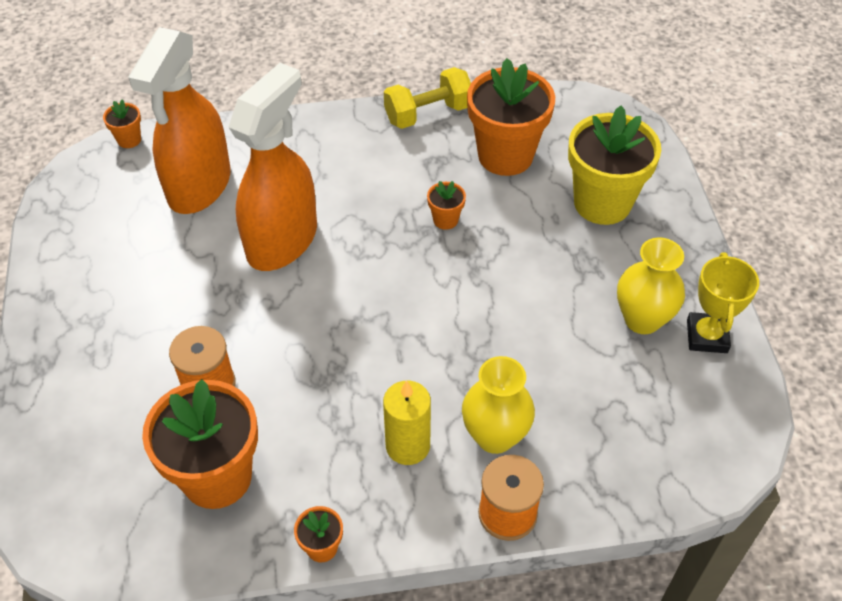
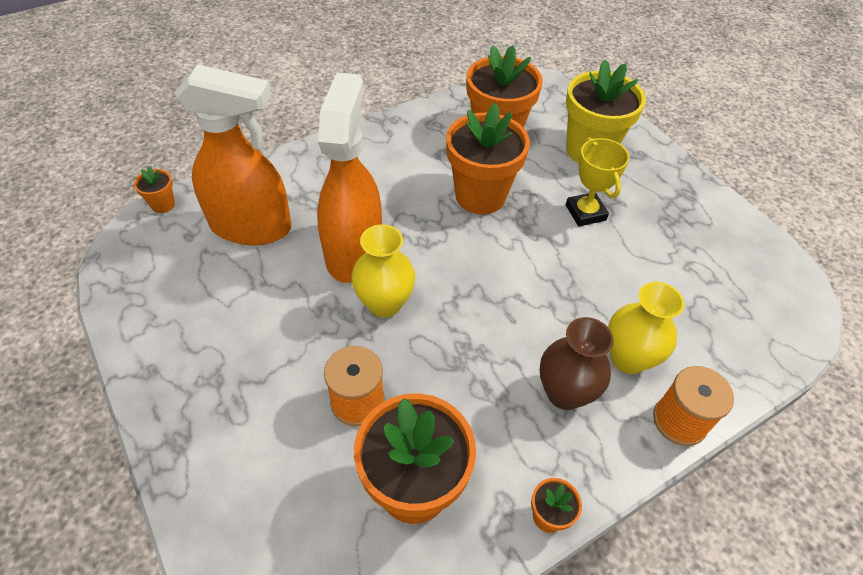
camera: 25 degrees left, 0 degrees up
(199, 186) = (252, 227): orange spray bottle -> orange spray bottle turned 75 degrees counterclockwise
(408, 446) = (564, 393): yellow candle -> brown vase
(428, 113) = (417, 118): yellow dumbbell -> none
(445, 220) = (480, 195): orange flower pot -> orange flower pot, size x2.31
(642, 319) = (674, 228): yellow vase -> yellow vase (384, 303)
(707, 336) = (726, 226): yellow trophy -> yellow trophy (585, 212)

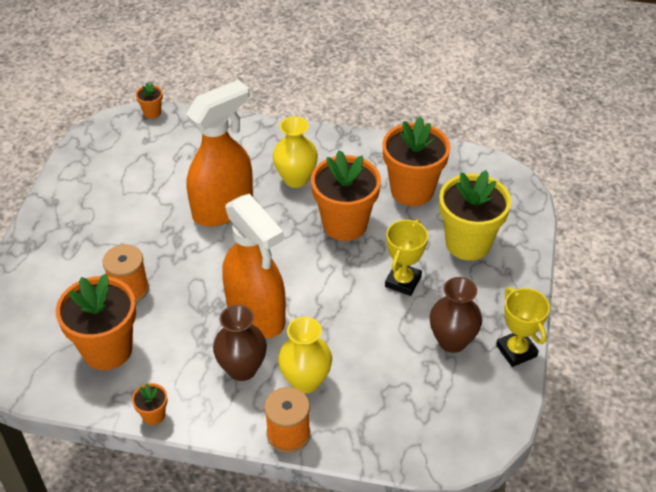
camera: 45 degrees right, 5 degrees down
(252, 227) = (184, 156): orange spray bottle -> orange spray bottle (256, 314)
(384, 303) = (204, 249): yellow vase -> yellow vase (296, 179)
(680, 235) = (452, 341): none -> brown vase
(727, 210) = (516, 351): none -> yellow trophy

